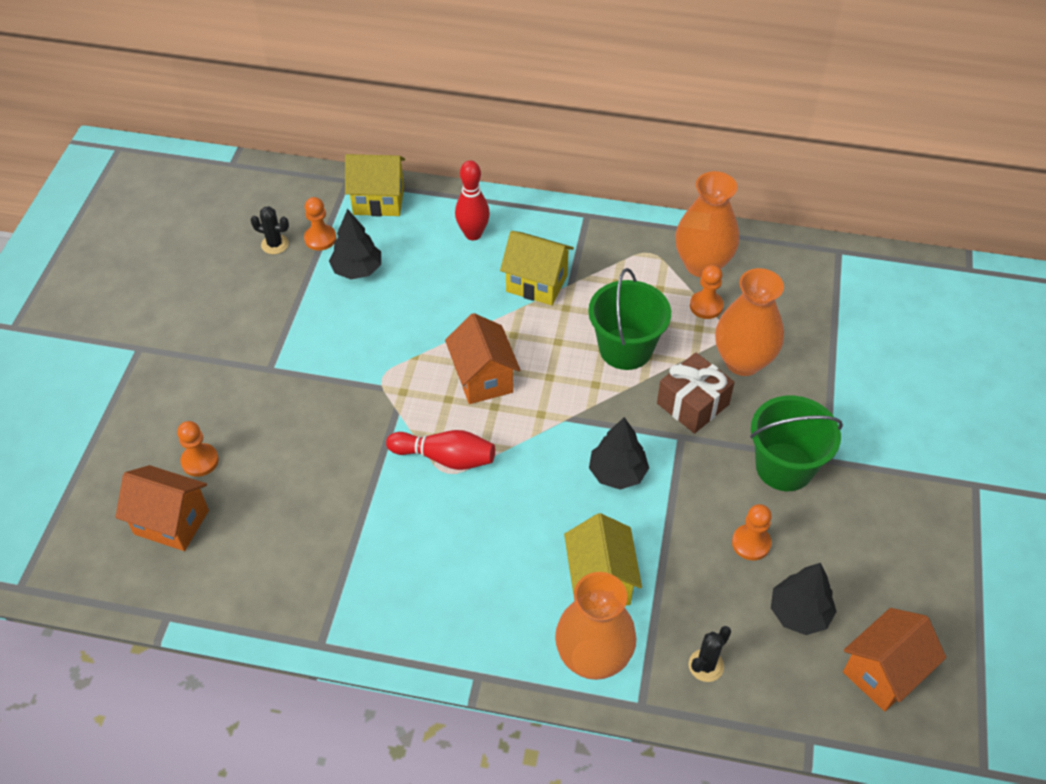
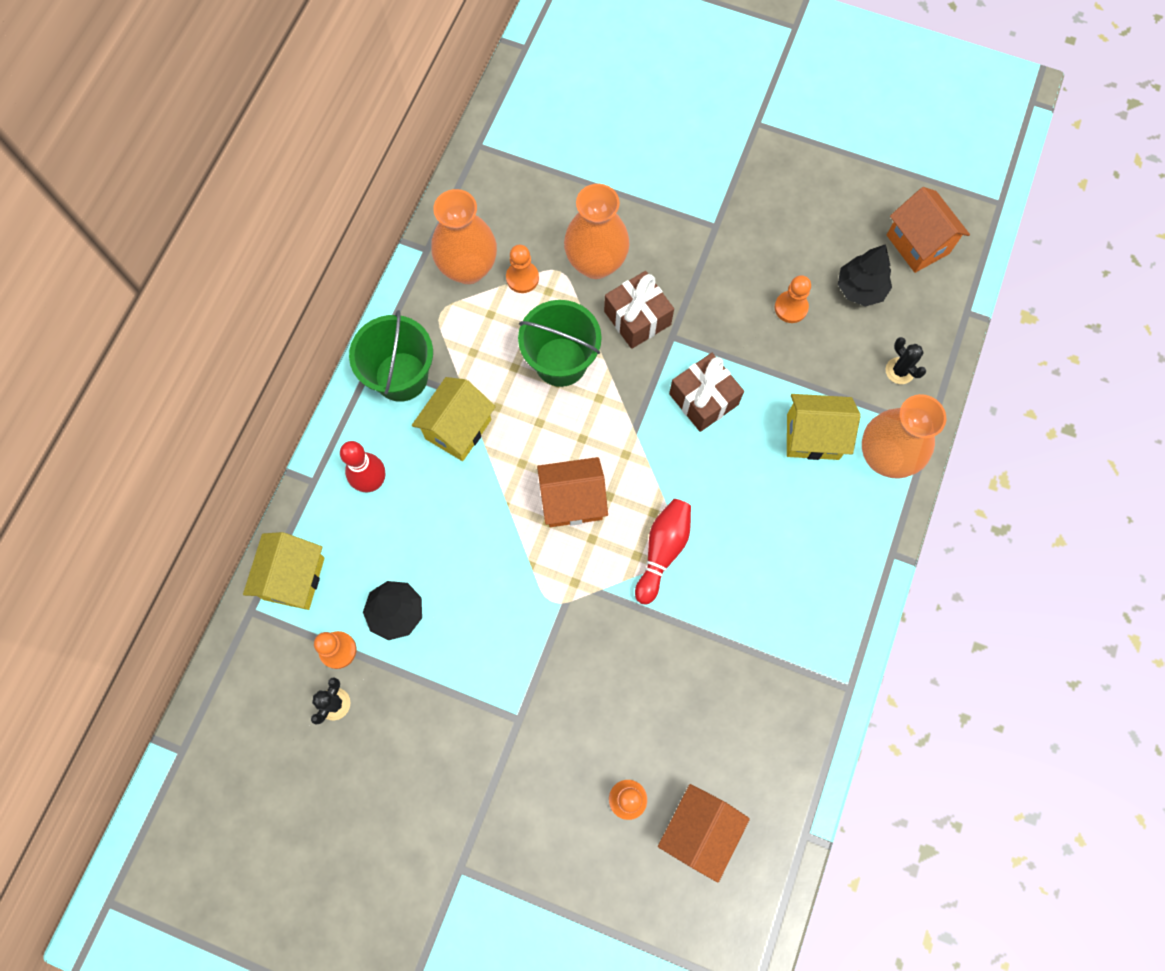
camera: 80 degrees left, 20 degrees up
(617, 473) = (703, 399): black tree -> brown gift
(784, 467) = (718, 261): green bucket -> green bucket (401, 376)

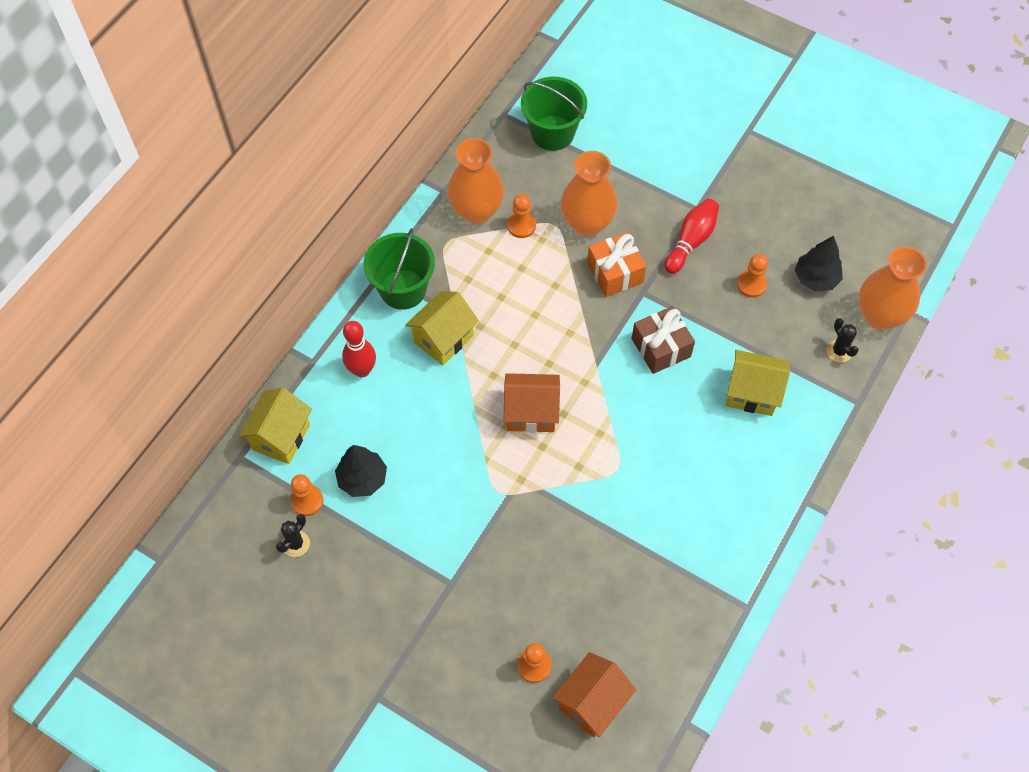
camera: 10 degrees right, 10 degrees down
(561, 362) = (542, 298): green bucket -> green bucket (552, 133)
(637, 318) = (615, 273): brown gift -> orange gift
(662, 551) = (602, 466): red bowling pin -> red bowling pin (691, 241)
(885, 457) = (813, 420): orange vase -> orange vase (879, 316)
(917, 244) = (873, 249): orange house -> none

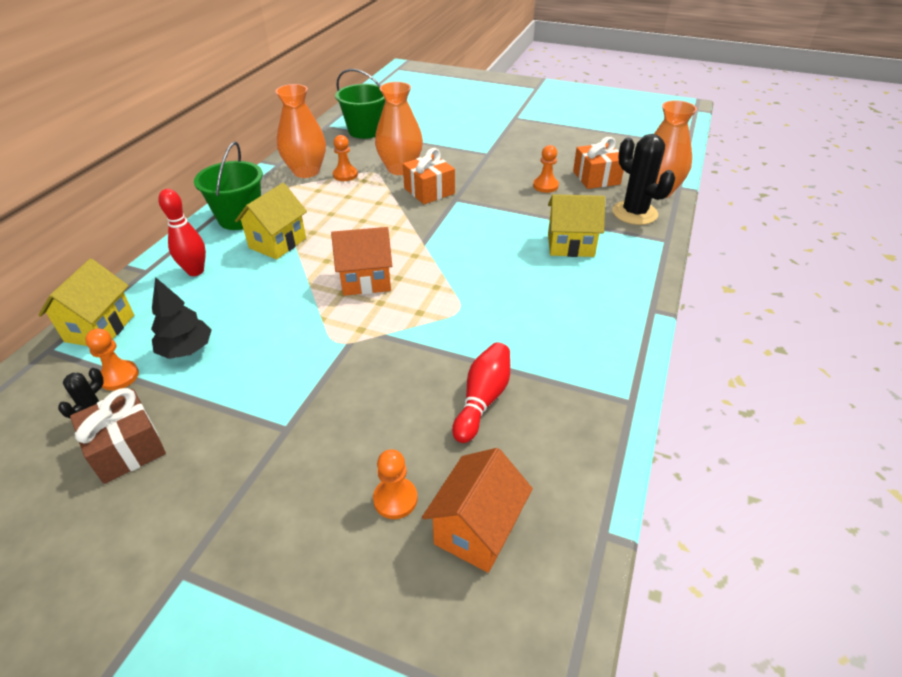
camera: 10 degrees left, 20 degrees down
(661, 347) = (480, 227): brown gift -> brown gift (127, 448)
(691, 241) = (488, 169): red bowling pin -> red bowling pin (482, 399)
(816, 278) = (596, 178): black tree -> orange gift
(839, 351) = (634, 213): black cactus -> black cactus, size x1.93

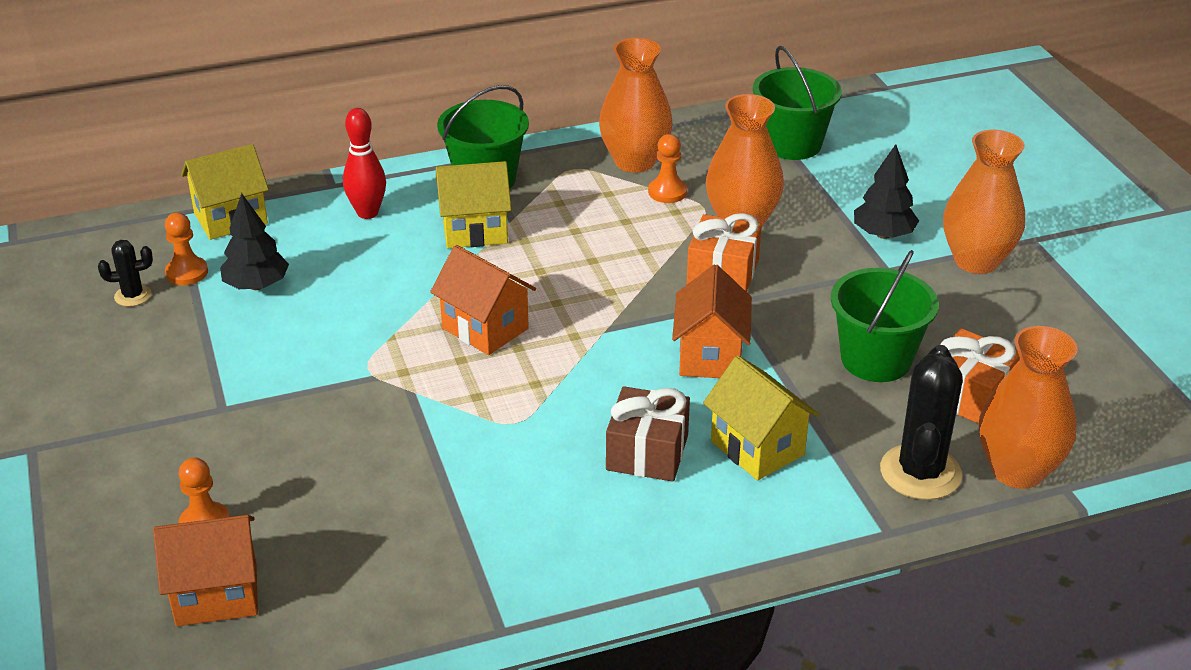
camera: 50 degrees right, 5 degrees down
(127, 448) = (117, 335): brown gift -> brown gift (647, 452)
(463, 143) = (883, 234): none -> black tree
(482, 399) = (388, 514): red bowling pin -> none
(486, 225) = (710, 356): none -> orange house
(511, 134) = (976, 261): none -> orange vase
(545, 186) = (876, 359): orange pawn -> green bucket

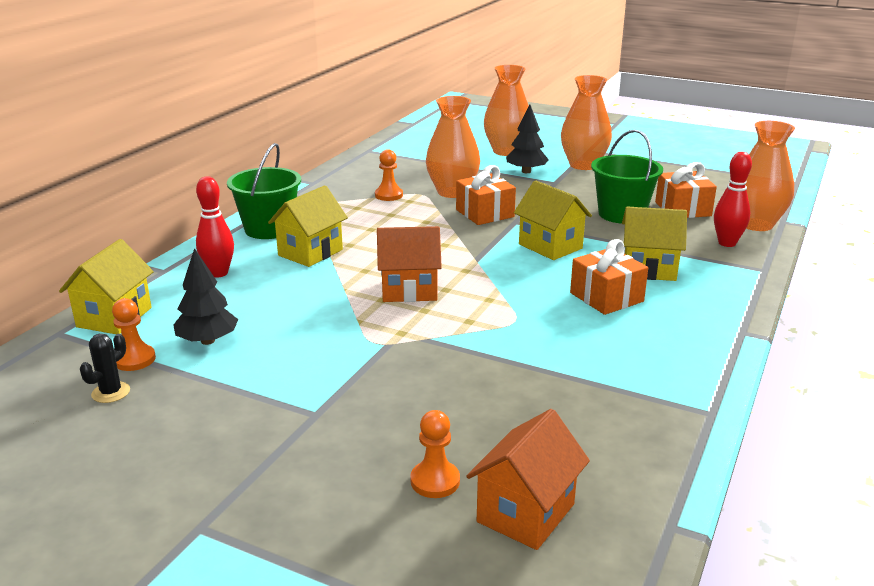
camera: 45 degrees left, 10 degrees down
(635, 161) = (344, 190): orange vase -> orange vase (506, 151)
(647, 452) = (606, 297): brown gift -> orange gift
(710, 356) = (550, 246): orange house -> yellow house
(792, 144) = (413, 156): green bucket -> none
(920, 472) = (727, 243): black cactus -> red bowling pin

